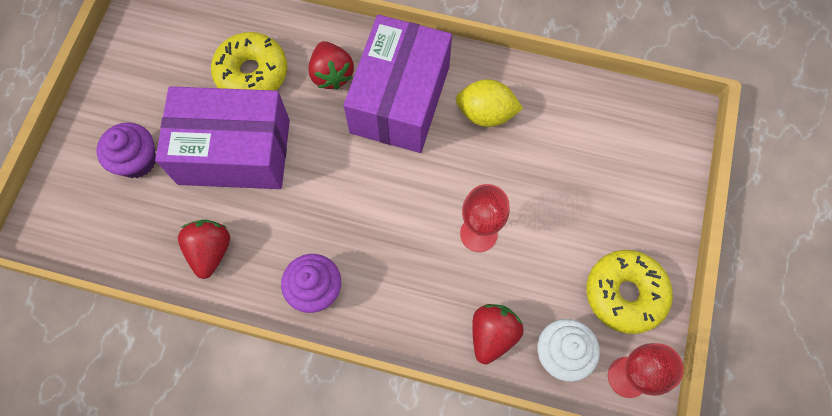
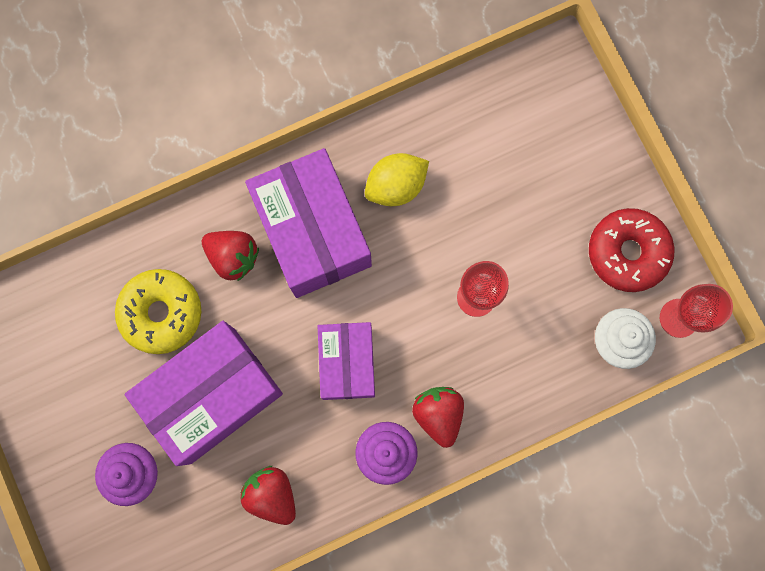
camera: 40 degrees left, 10 degrees up
(344, 205) = (347, 363): none -> purple box
(492, 335) = (554, 371): red strawberry -> red strawberry (438, 414)
(625, 294) = (627, 252): yellow donut -> red donut

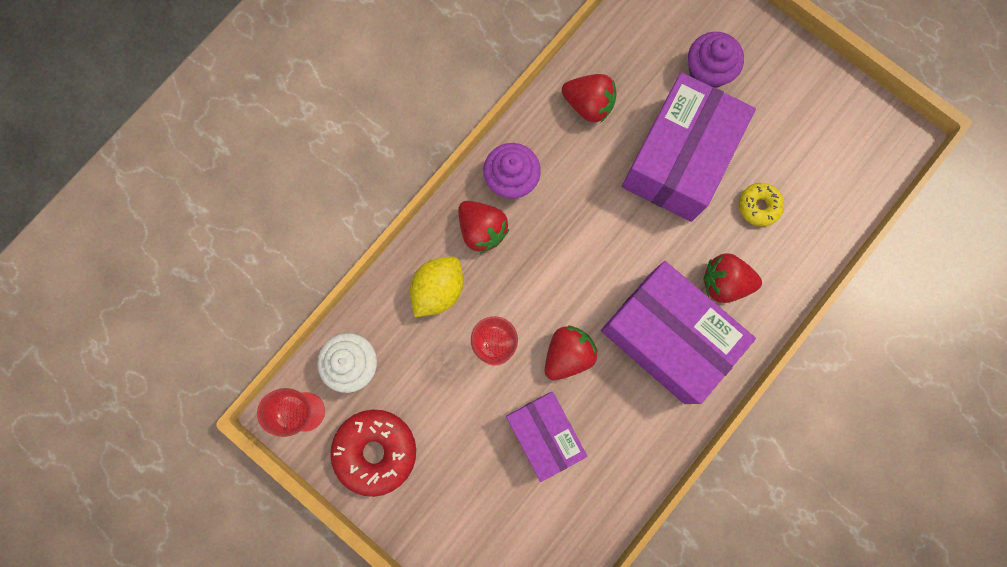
camera: 155 degrees right, 0 degrees up
(161, 313) = (759, 206): yellow donut -> yellow donut, size x0.55
(347, 363) = (579, 237): purple box -> purple box (544, 434)
(396, 186) = (614, 415): yellow lemon -> yellow lemon (438, 290)
(412, 258) = (567, 354): none -> red strawberry

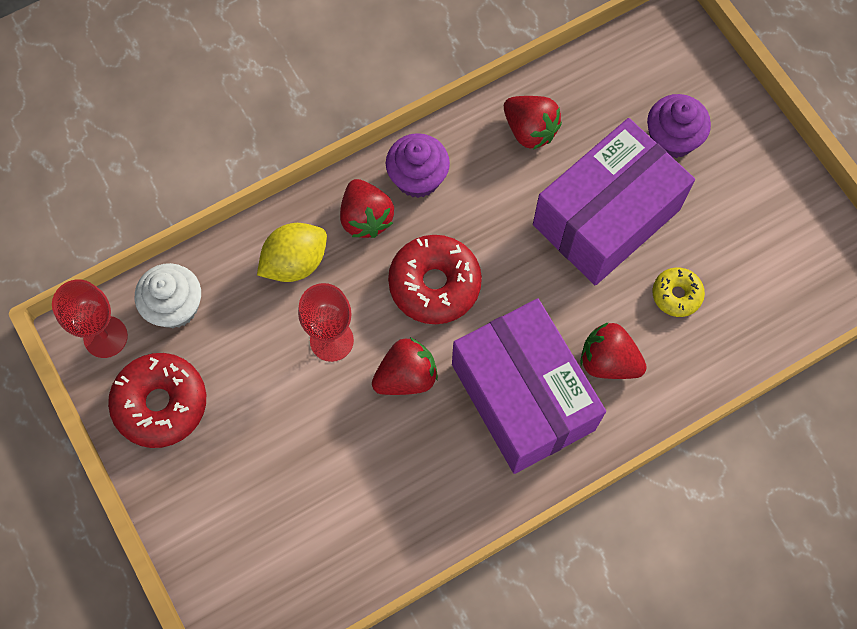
camera: 20 degrees right, 10 degrees down
(544, 434) = (347, 451): purple box -> none
(561, 267) = (434, 284): none -> red donut

